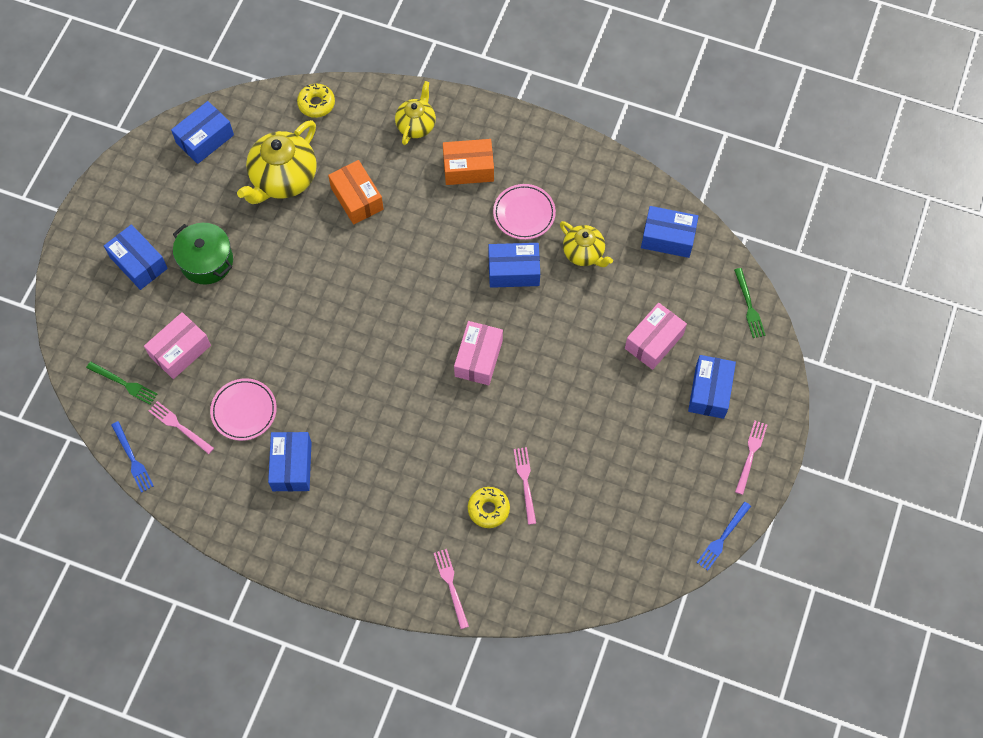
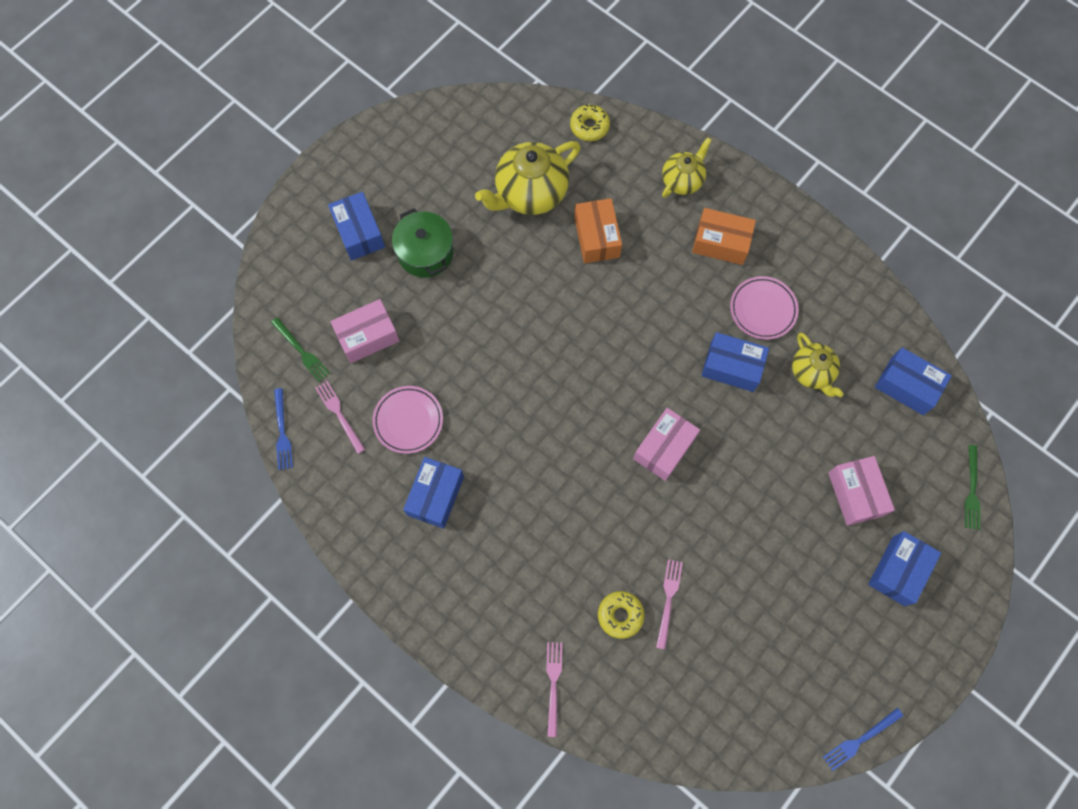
camera: 20 degrees right, 5 degrees up
(205, 139) = (467, 127): blue box -> none
(654, 341) = (855, 494): pink box -> pink box turned 75 degrees counterclockwise
(750, 455) = (921, 657): pink fork -> none

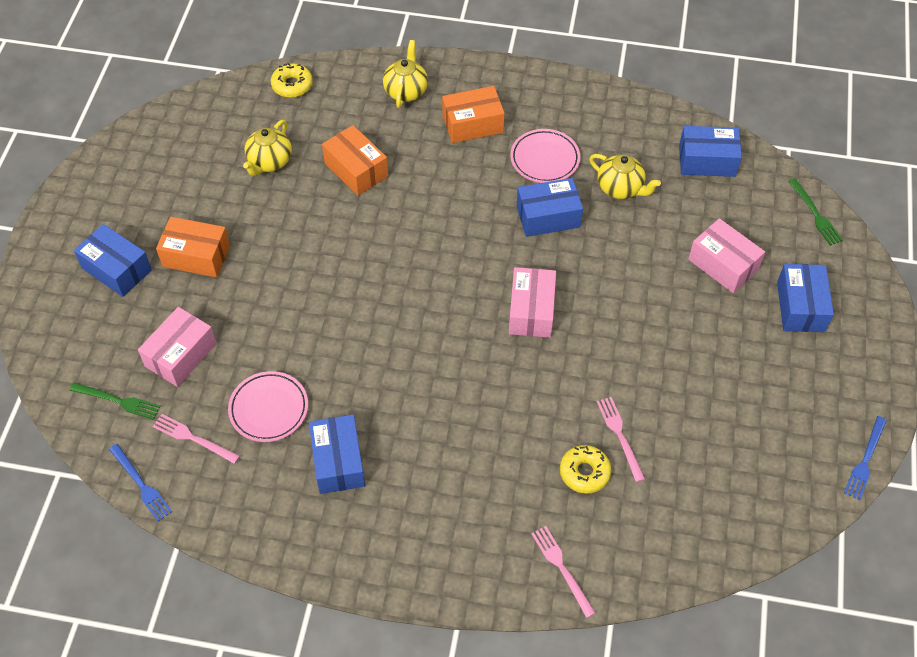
camera: 30 degrees left, 15 degrees down
(425, 253) = (196, 256): green pot -> orange box
(530, 193) = (269, 162): yellow teapot -> yellow teapot, size x0.60

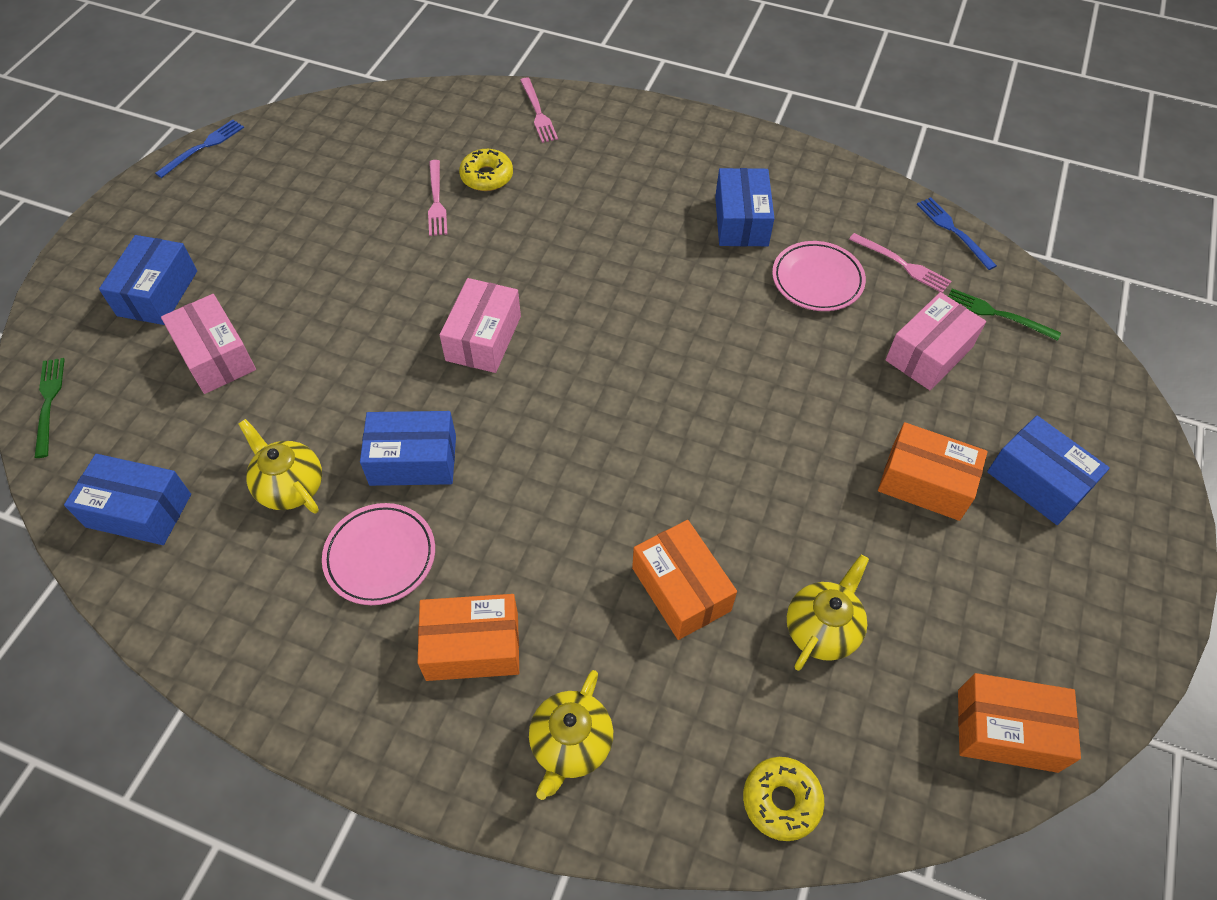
camera: 170 degrees left, 0 degrees up
(167, 130) = (1007, 730): none -> orange box

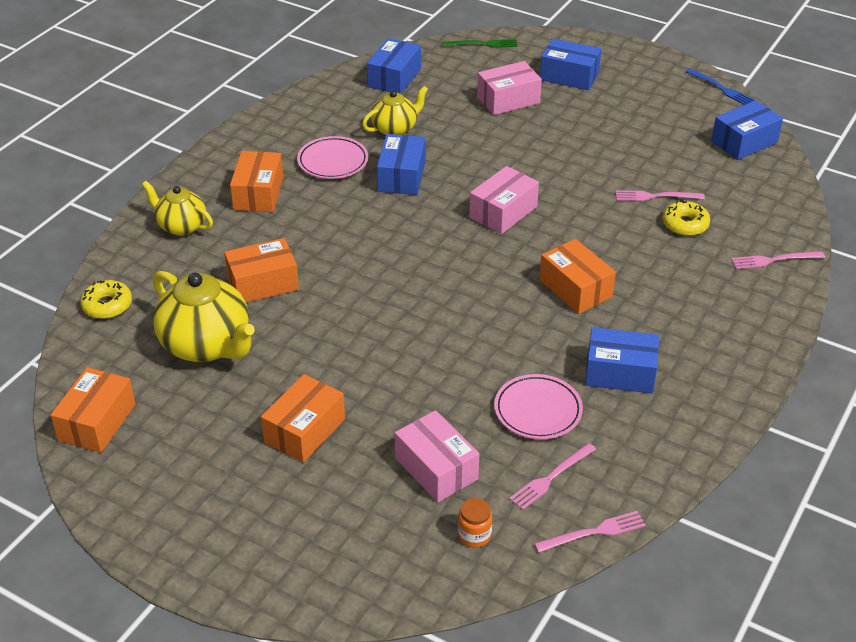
camera: 100 degrees right, 15 degrees down
(483, 338) = (503, 212): pink box -> pink box turned 75 degrees counterclockwise
(617, 262) = (575, 288): none -> orange box
(822, 629) = (207, 345): yellow teapot -> yellow teapot, size x1.67
(954, 231) = (593, 532): blue fork -> pink fork
(998, 314) = (474, 535): green fork -> orange jar
(1038, 481) = (283, 505): blue box -> blue box (744, 142)

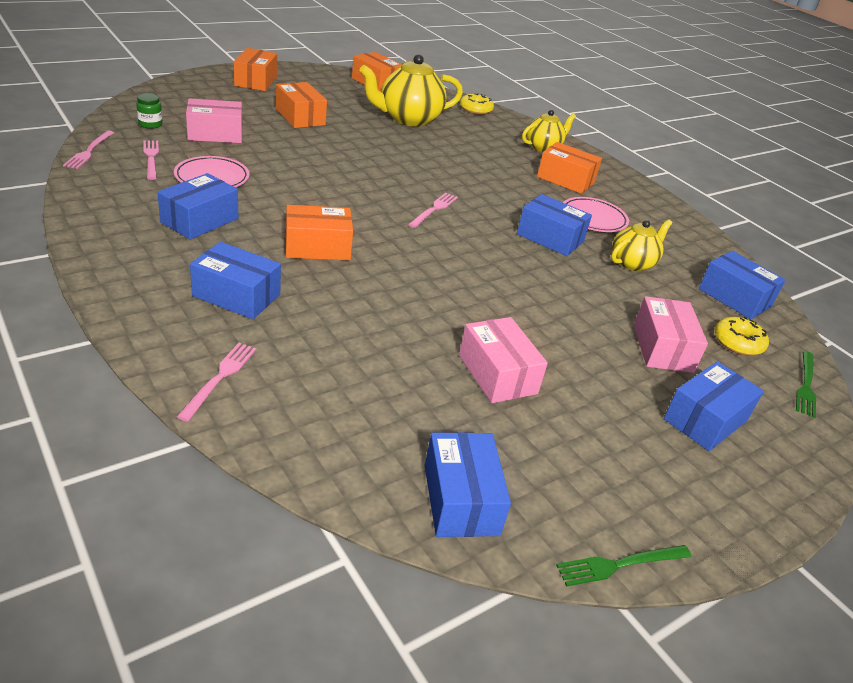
camera: 110 degrees right, 5 degrees down
(263, 283) = (454, 149): orange box -> orange box (256, 81)
(395, 129) = (632, 263): yellow teapot -> yellow teapot turned 120 degrees counterclockwise
(474, 535) = (150, 124): orange jar -> green jar
(503, 212) = (457, 261): pink box -> pink box (497, 374)
(656, 196) = (406, 357): pink fork -> pink fork (434, 209)
(685, 224) = (341, 351): yellow donut -> yellow donut (738, 342)
(690, 297) = (236, 295): none -> blue box
(721, 88) = (620, 564): blue fork -> green fork

